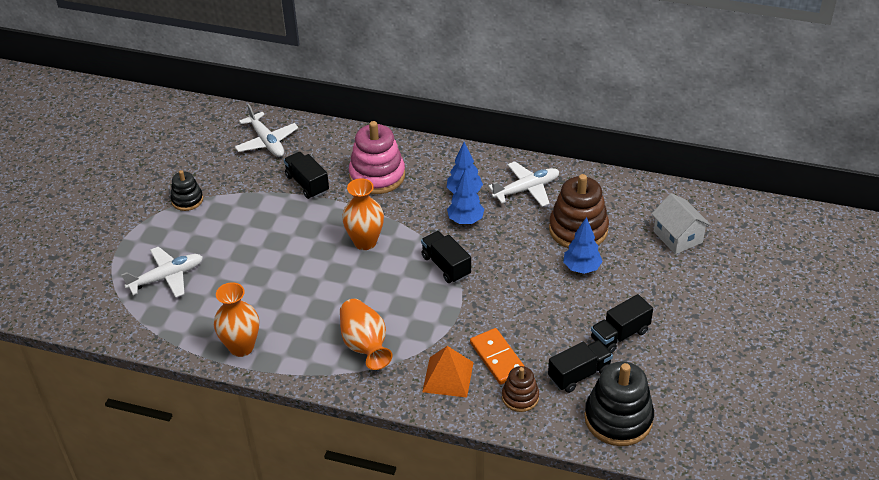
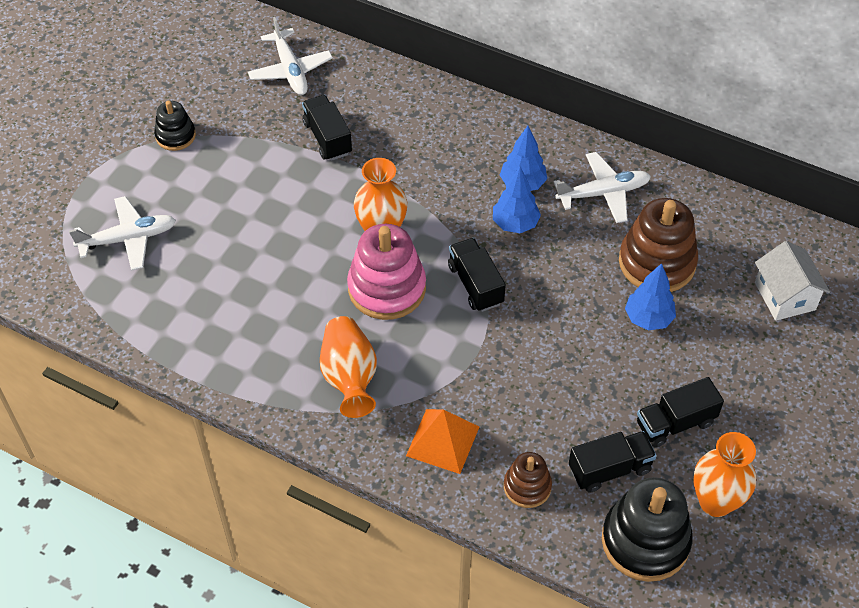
camera: 10 degrees right, 10 degrees up
(241, 347) = (198, 352): orange vase -> orange vase (715, 502)
(377, 176) = (417, 141): pink stacking toy -> pink stacking toy (387, 288)
(498, 358) = (511, 426): orange domino -> none

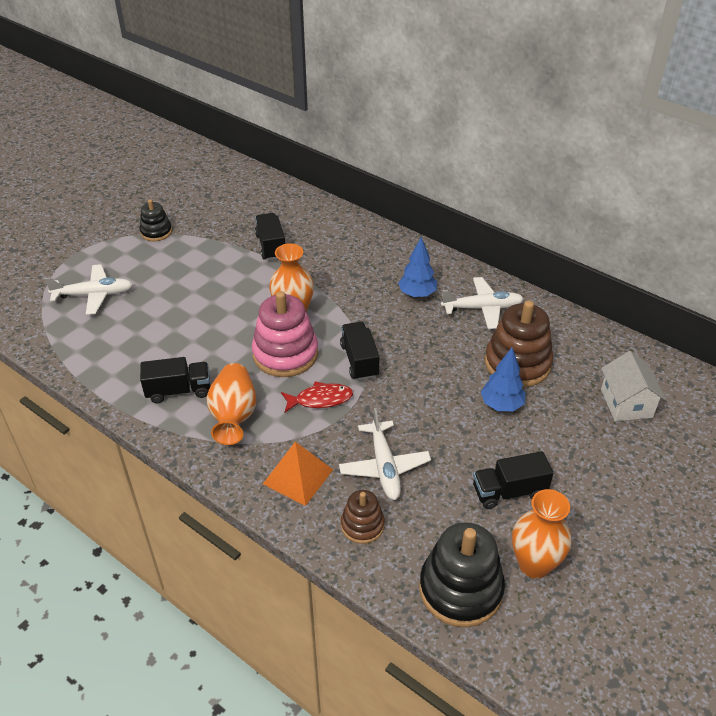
camera: 10 degrees right, 10 degrees down
(290, 70) = (257, 200): white plane -> white plane (384, 467)
(443, 342) = (320, 399): none -> red fish
(515, 224) = (404, 321): blue tree -> none
(610, 469) = (441, 522): black truck -> black truck (178, 391)

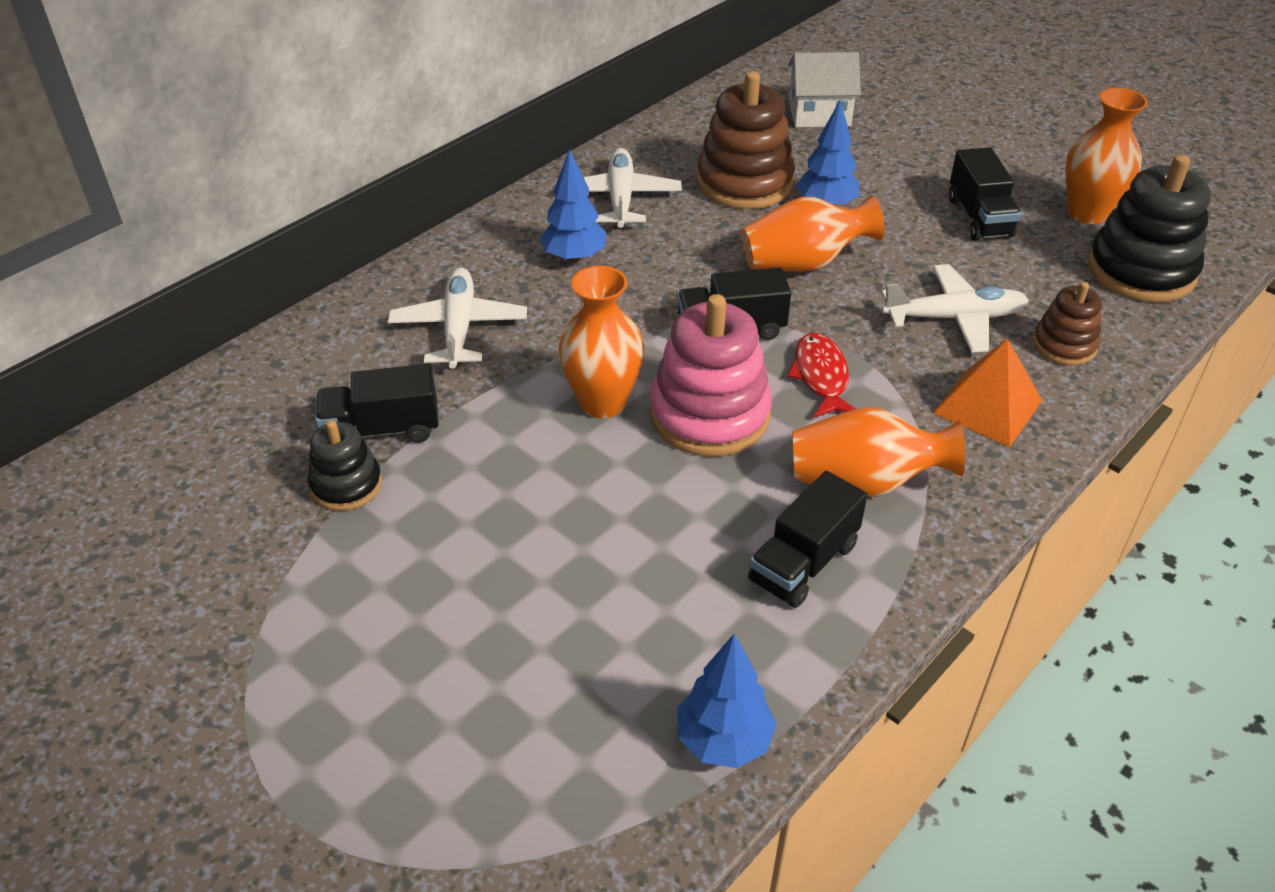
camera: 85 degrees left, 0 degrees up
(82, 365) = (724, 740): none -> blue tree
(94, 295) = (475, 744): white plane -> white plane (458, 328)
(156, 232) = (254, 632): black stacking toy -> black stacking toy (346, 485)
(178, 391) = (803, 563): black truck -> black truck turned 135 degrees counterclockwise
(430, 393) = (803, 263): none -> orange vase

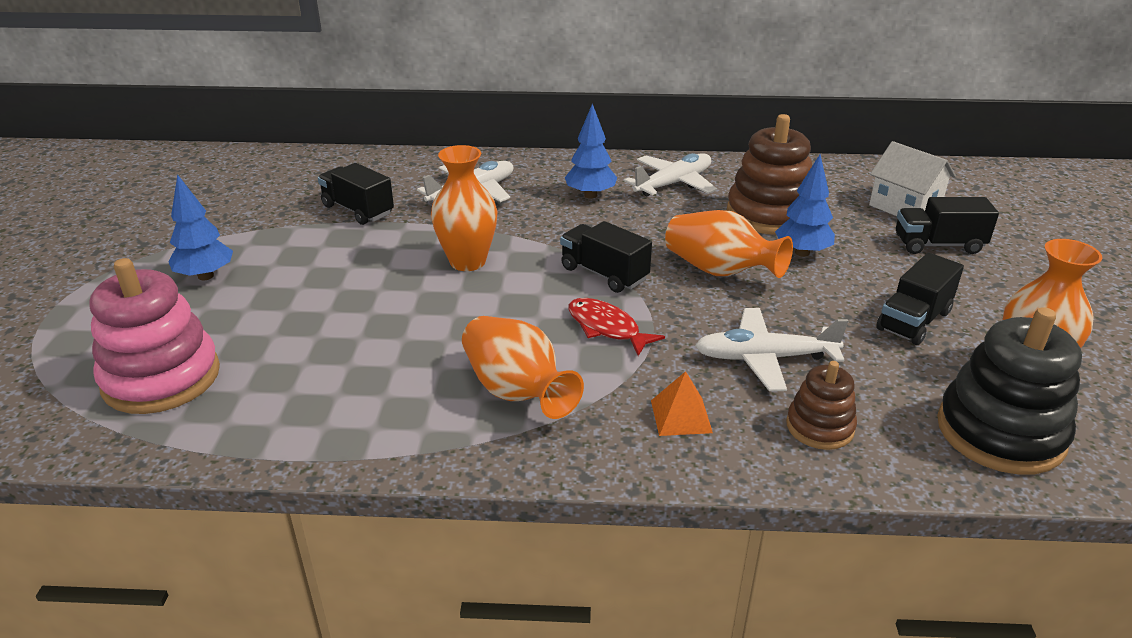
camera: 50 degrees right, 10 degrees down
(346, 485) = (303, 220): black stacking toy -> none
(709, 415) = (506, 302): pink stacking toy -> pink stacking toy (161, 378)
(724, 740) = (206, 434): blue tree -> blue tree (206, 276)
(803, 563) = (403, 398): black truck -> black truck (938, 245)
(821, 376) = (606, 328): red fish -> red fish turned 90 degrees counterclockwise
(954, 318) = (764, 358): white plane -> white plane turned 135 degrees clockwise
(987, 406) = (681, 416): orange pyramid -> orange pyramid, size x0.66

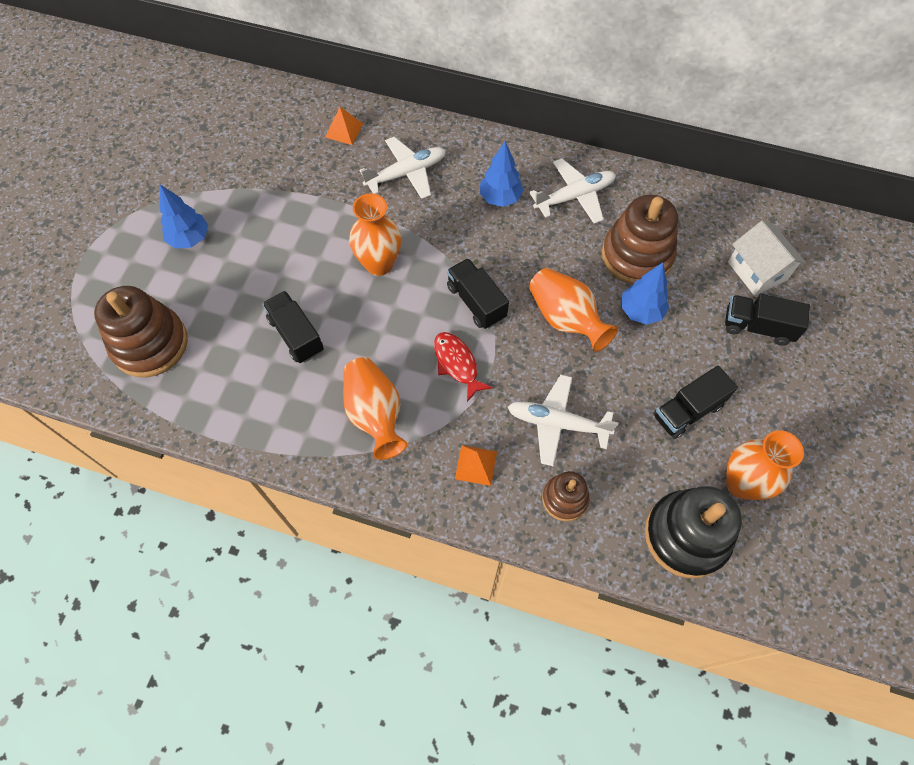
camera: 15 degrees right, 30 degrees up
(161, 378) = (150, 344): pink stacking toy -> brown stacking toy
(358, 210) = (312, 179): black truck -> black truck (296, 335)
(385, 172) = (344, 130): none -> orange pyramid

